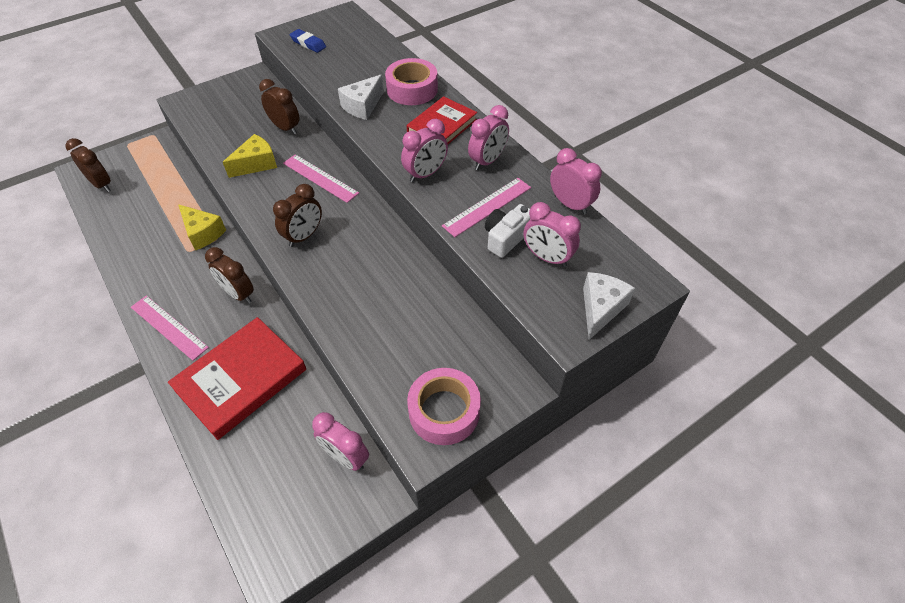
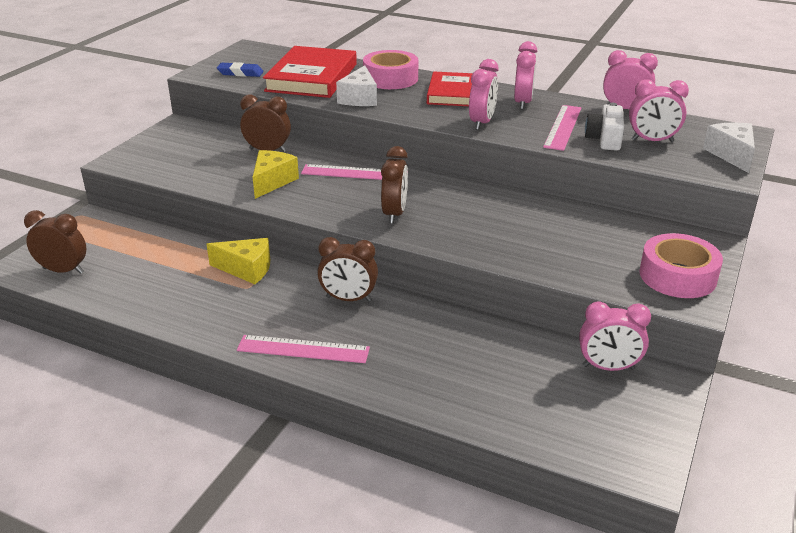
camera: 30 degrees left, 20 degrees down
(241, 379) = (436, 357): red book -> red book (312, 77)

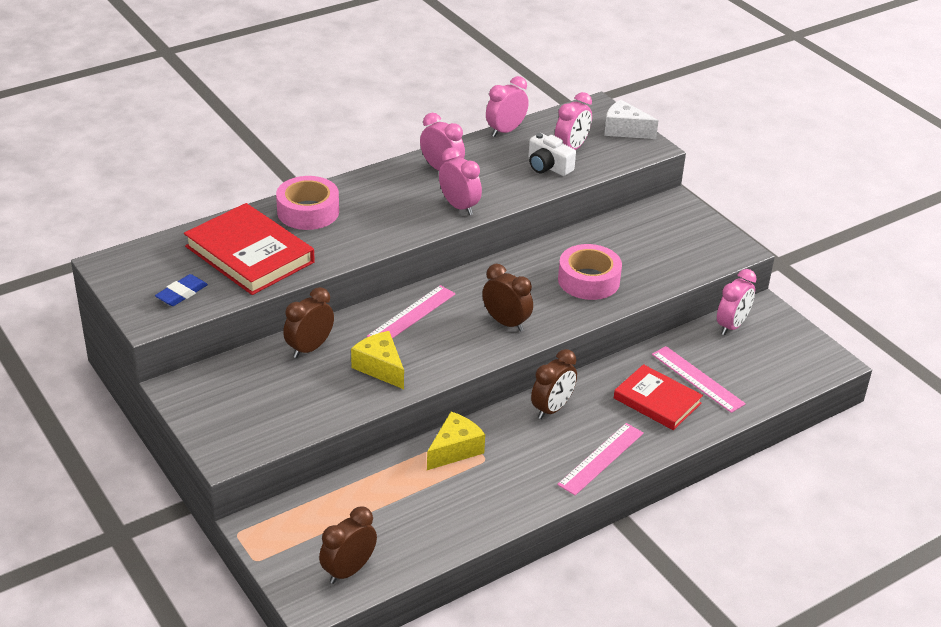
camera: 60 degrees left, 5 degrees up
(359, 98) = (335, 247): white cheese -> none
(452, 93) = (381, 194): red book -> red book (657, 401)
(563, 127) = (508, 173): pink ruler -> pink ruler (697, 379)
(677, 276) = (704, 239): pink tape -> pink tape (588, 280)

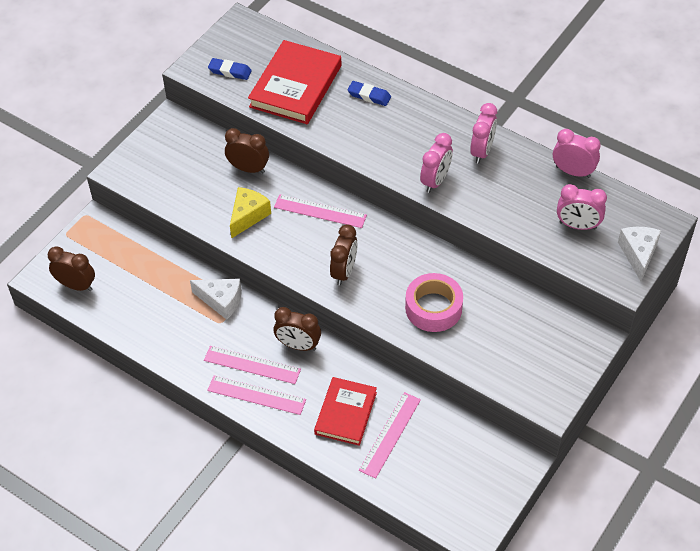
camera: 70 degrees right, 15 degrees up
(308, 211) = (369, 96): pink tape -> blue eraser
(455, 450) = (221, 301): yellow cheese -> white cheese
(548, 166) = (536, 218): white camera -> none
(558, 450) = (252, 365): none -> pink ruler
(732, 326) = (479, 442): pink clock -> none

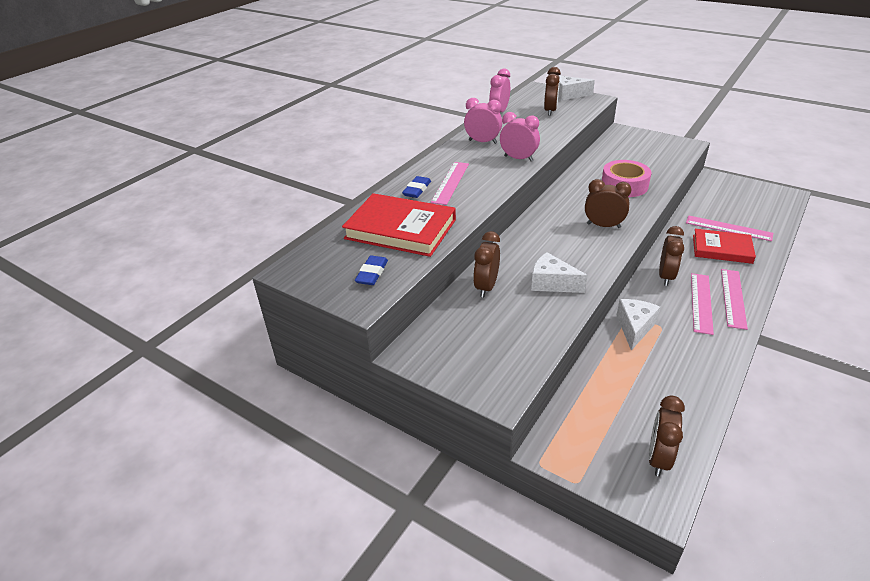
camera: 90 degrees left, 15 degrees down
(248, 216) = (551, 283): yellow cheese -> white cheese
(320, 211) = (536, 241): pink ruler -> pink ruler (450, 182)
(577, 225) = (550, 111): pink clock -> brown clock

